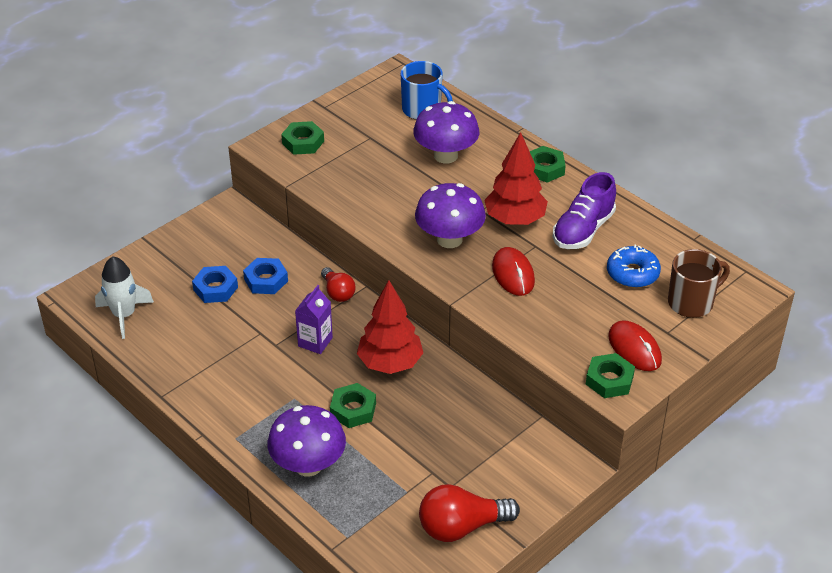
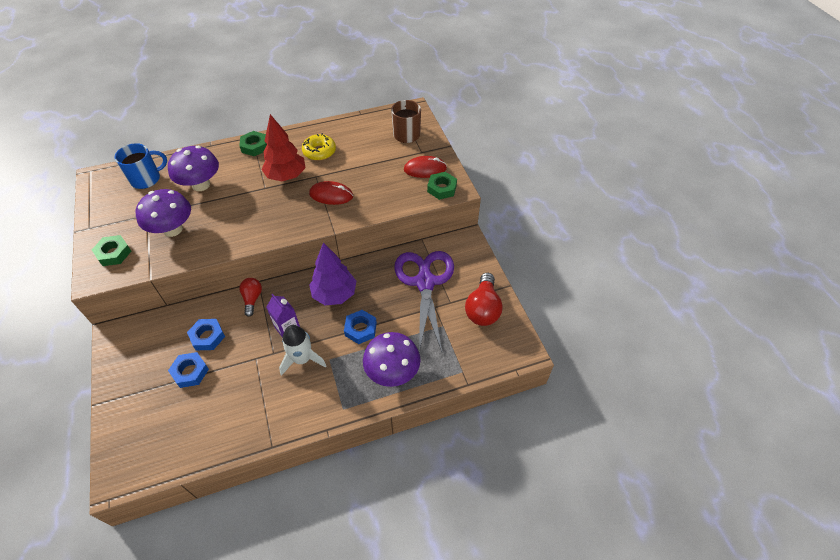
camera: 65 degrees left, 10 degrees up
(124, 315) = (168, 447): white rocket -> white rocket (302, 359)
(338, 292) = (252, 299): red light bulb -> red light bulb turned 90 degrees counterclockwise
(353, 410) = (360, 329): green nut -> blue nut
(390, 363) = (334, 294): red tree -> purple tree
(449, 239) = (278, 212): purple mushroom -> purple mushroom (173, 229)
(466, 447) = (425, 282): none -> purple scissors
(583, 230) = (319, 152): purple shoe -> yellow donut
(632, 273) = (368, 146): blue donut -> none

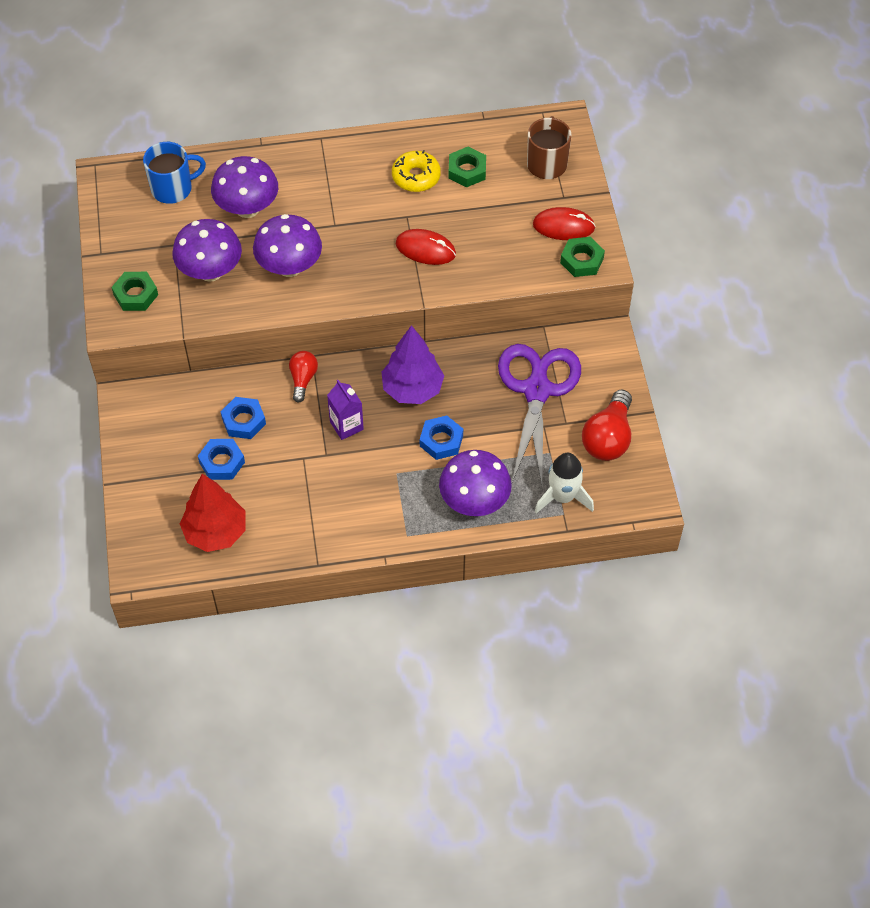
camera: 10 degrees right, 5 degrees up
(232, 219) = (289, 267): none -> purple mushroom
(254, 146) = (324, 155): green nut -> green nut (467, 170)
(286, 176) = (366, 210): red tree -> red tree (216, 532)
(302, 359) = (362, 468): white rocket -> white rocket (563, 497)

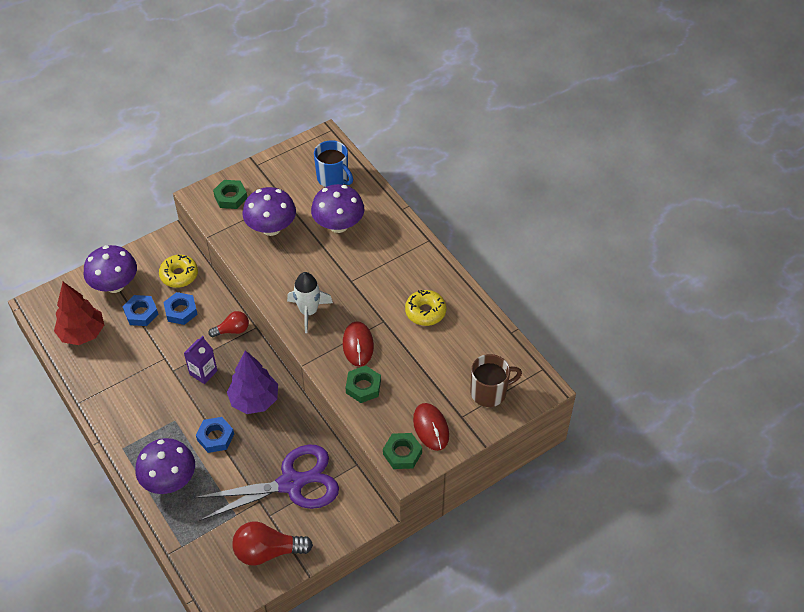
camera: 65 degrees right, 5 degrees down
(187, 407) = (179, 275): none -> yellow donut
(289, 267) = (298, 270): purple mushroom -> purple mushroom (115, 285)
(467, 170) = (450, 342): green nut -> green nut (363, 387)
(563, 497) = (197, 539): white rocket -> white rocket (308, 311)

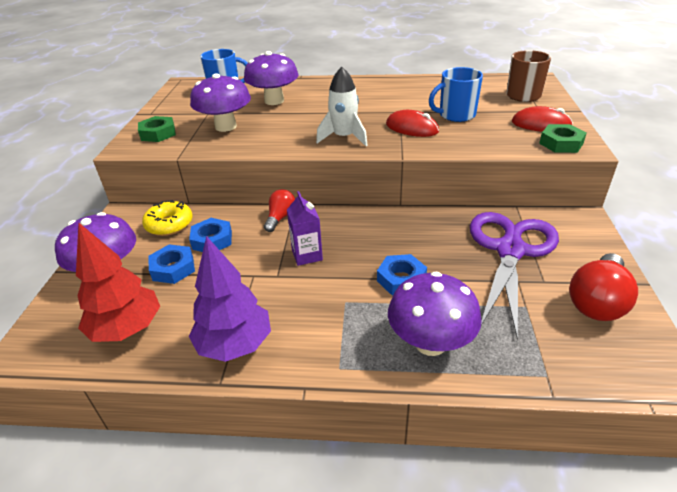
camera: 50 degrees left, 15 degrees down
(254, 400) = (380, 235): purple tree -> purple tree (235, 345)
(363, 387) = (463, 139): green nut -> none
(405, 362) = (456, 115): none -> blue mug
(425, 312) = (412, 95): yellow donut -> none

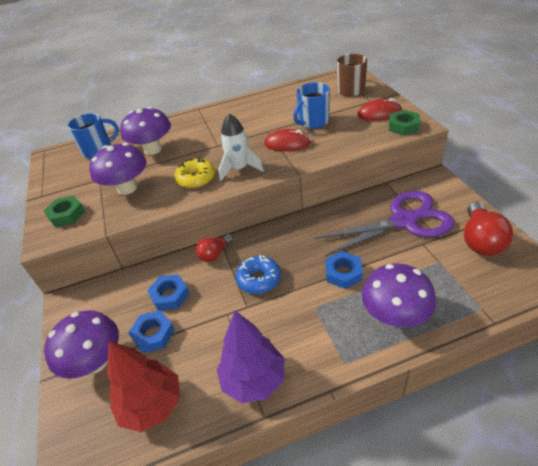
camera: 20 degrees left, 5 degrees up
(169, 224) = (120, 295): yellow donut -> yellow donut (196, 178)
(280, 218) = (215, 254): red light bulb -> red light bulb turned 135 degrees counterclockwise
(307, 255) = (259, 279): purple carton -> blue donut
(510, 250) = (403, 221): purple scissors -> purple scissors turned 75 degrees clockwise

